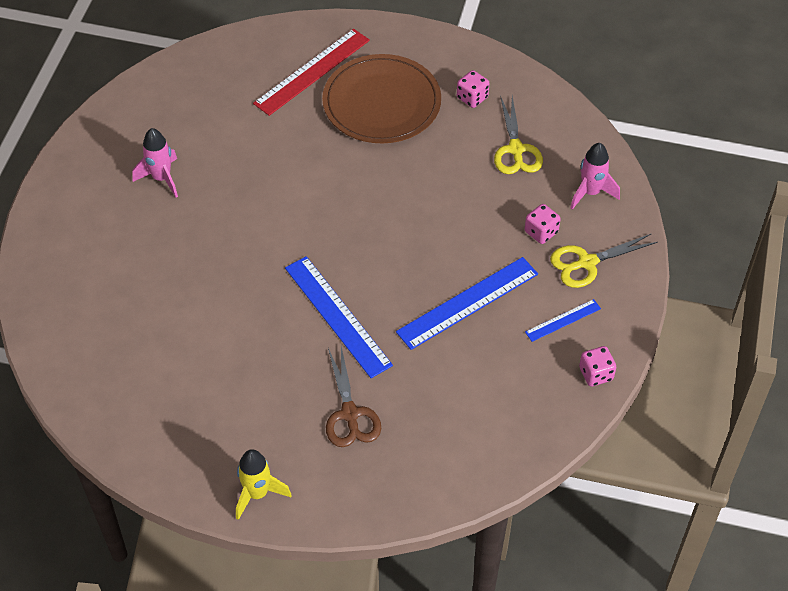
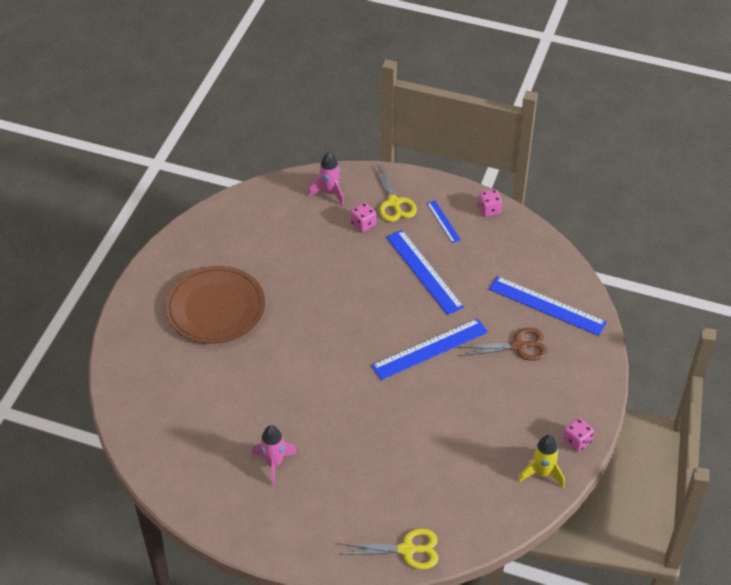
camera: 85 degrees left, 5 degrees down
(257, 493) = (584, 404): yellow rocket -> yellow rocket (542, 473)
(312, 71) = (169, 352): red ruler -> none
(425, 448) = (547, 305): none -> blue ruler
(472, 98) = (221, 250): pink dice -> pink dice (577, 441)
(516, 149) = (281, 230): yellow scissors -> yellow scissors (407, 550)

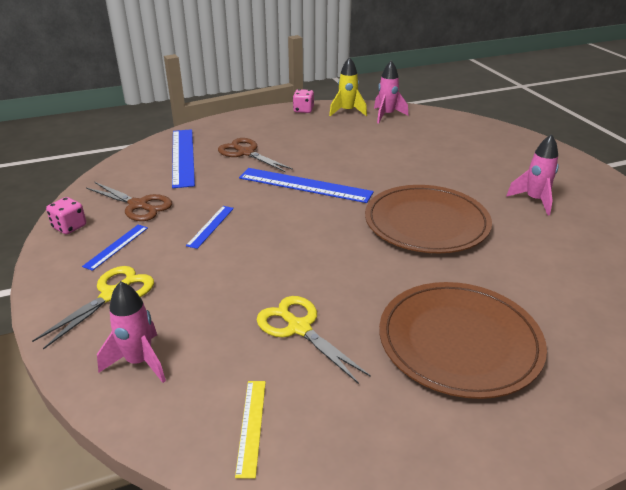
camera: 130 degrees left, 15 degrees down
(253, 209) = (251, 426): none -> yellow ruler
(316, 378) = (426, 223): none -> brown plate
(363, 224) = (177, 299): pink dice -> none
(407, 550) = (482, 128): yellow scissors -> yellow scissors (299, 328)
(424, 271) = (210, 226): blue ruler -> blue ruler, size x0.51
(487, 250) = (138, 205): none -> brown scissors
(504, 497) = (386, 115): none -> pink rocket

